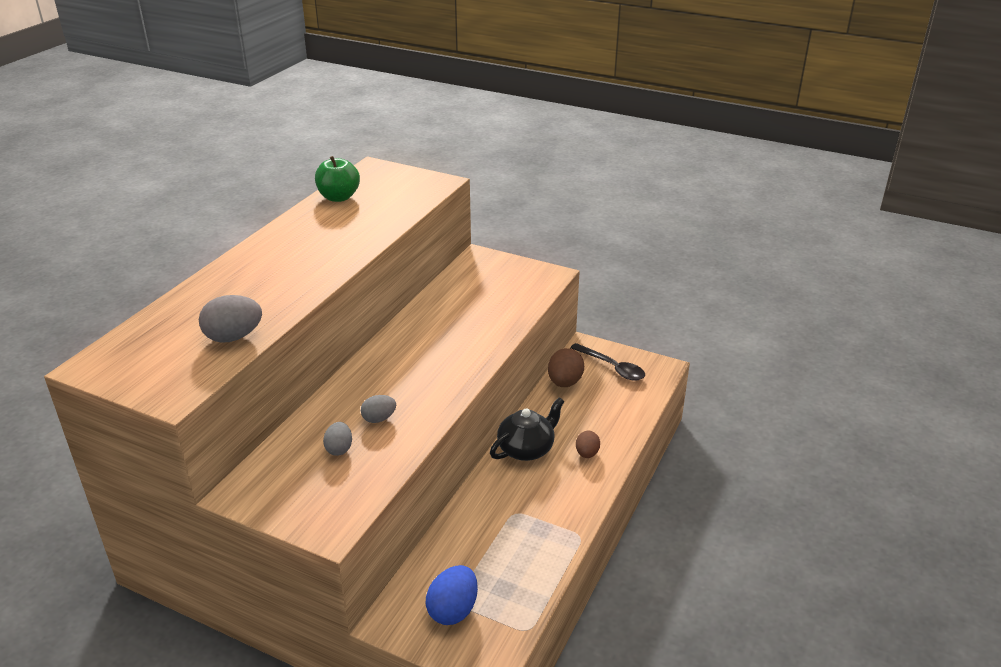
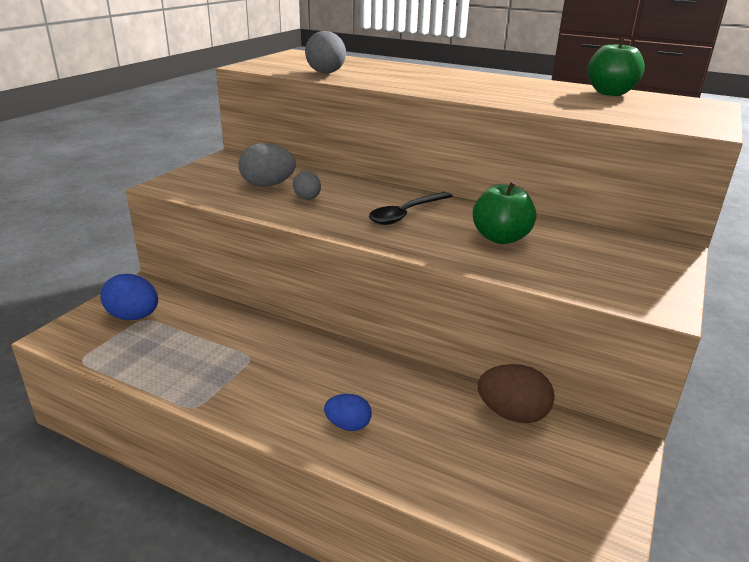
camera: 90 degrees right, 5 degrees down
(339, 449) = (268, 185): grey egg -> grey egg, size x1.61
(462, 319) = (500, 238): none -> green apple
(526, 449) = (361, 371): black teapot -> none
(587, 454) = (348, 425): brown egg -> blue egg
(612, 367) = (572, 475): black spoon -> black spoon (406, 214)

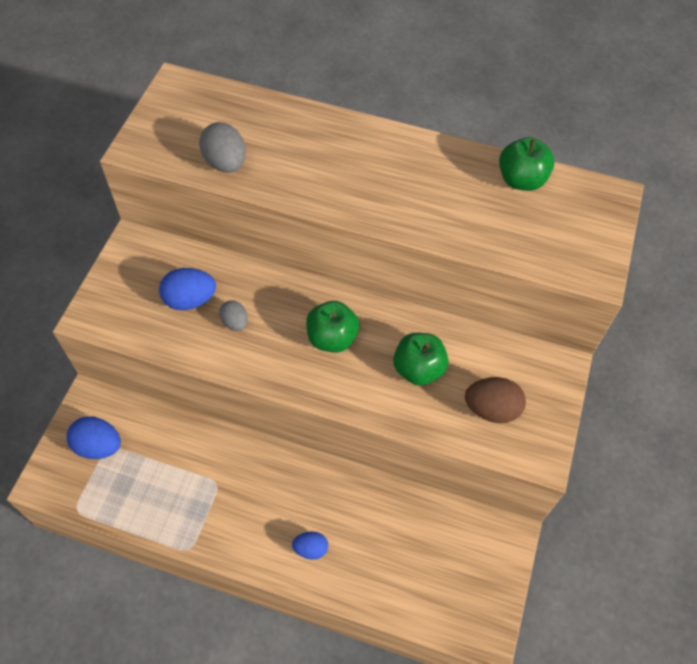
camera: 10 degrees left, 30 degrees up
(268, 185) = (190, 300): grey egg -> blue egg
(406, 214) = (332, 338): black spoon -> green apple
(512, 414) = (432, 515): brown egg -> brown egg (491, 409)

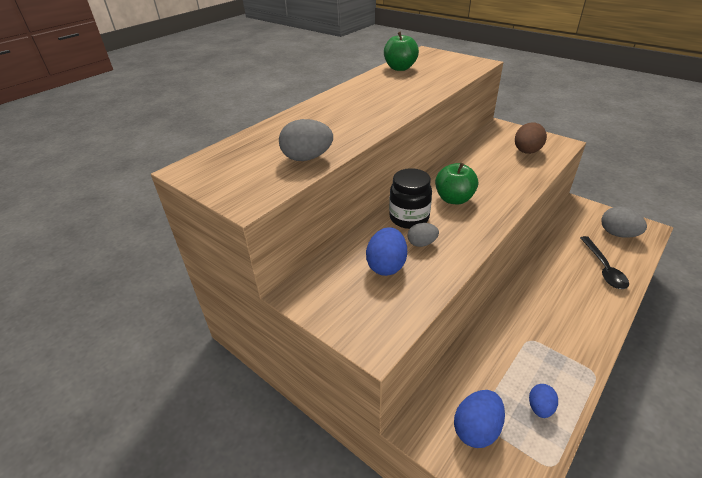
camera: 65 degrees left, 20 degrees down
(276, 301) = (409, 218): none -> black jar
(310, 549) = (591, 294): blue egg -> blue egg (540, 407)
(367, 565) = (603, 268): none -> black spoon
(418, 369) = (490, 170): green apple -> none
(454, 588) = (617, 234): none -> grey egg

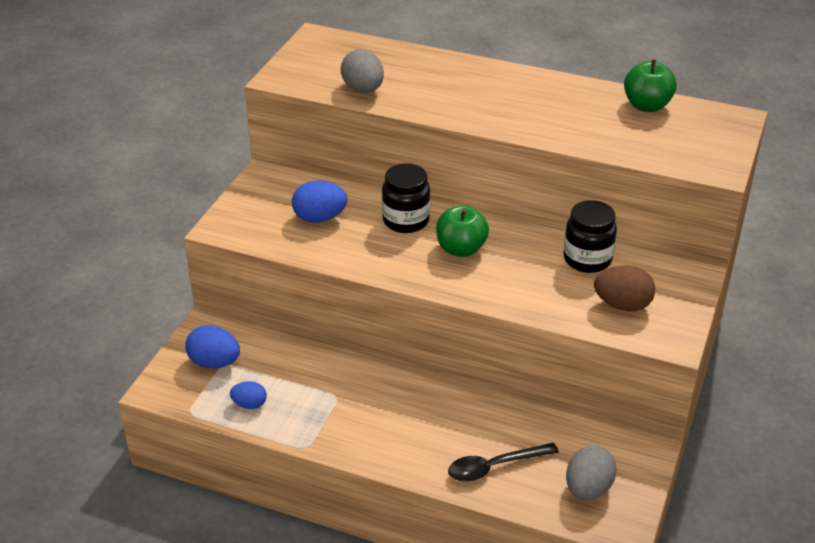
camera: 70 degrees right, 0 degrees up
(422, 243) = (364, 235): grey egg -> none
(477, 154) = (587, 259): none -> black jar

